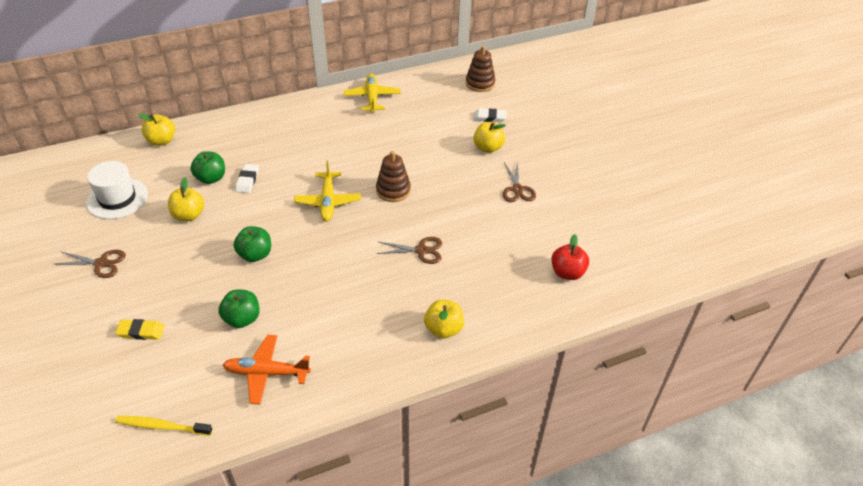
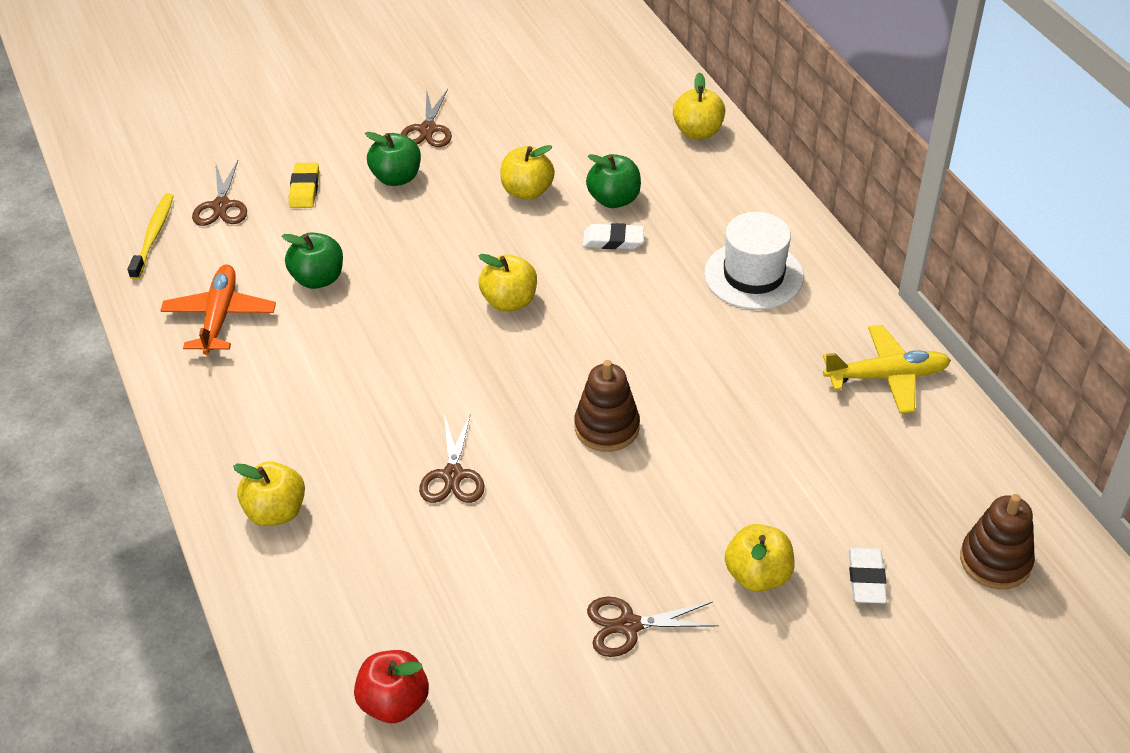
camera: 90 degrees right, 0 degrees up
(117, 198) = (558, 116): white hat -> white hat (753, 275)
(141, 383) = (221, 206): none -> brown scissors
(255, 254) = (444, 274): green apple -> green apple (396, 178)
(288, 225) = (509, 301): none -> yellow apple
(328, 202) = (569, 343): yellow plane -> none

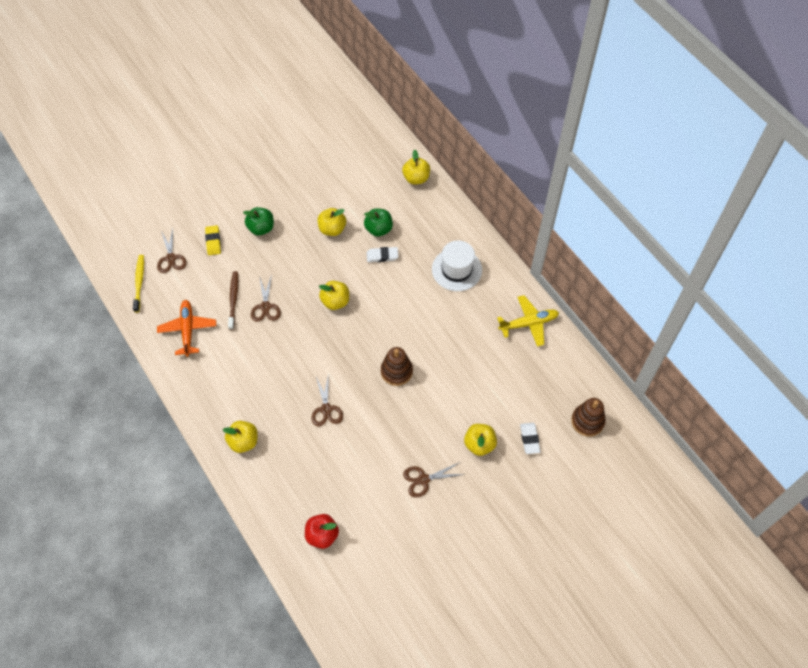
camera: 10 degrees left, 15 degrees up
(318, 279) = (233, 299): green apple -> brown toothbrush
(428, 129) = (271, 193): brown scissors -> brown scissors (265, 307)

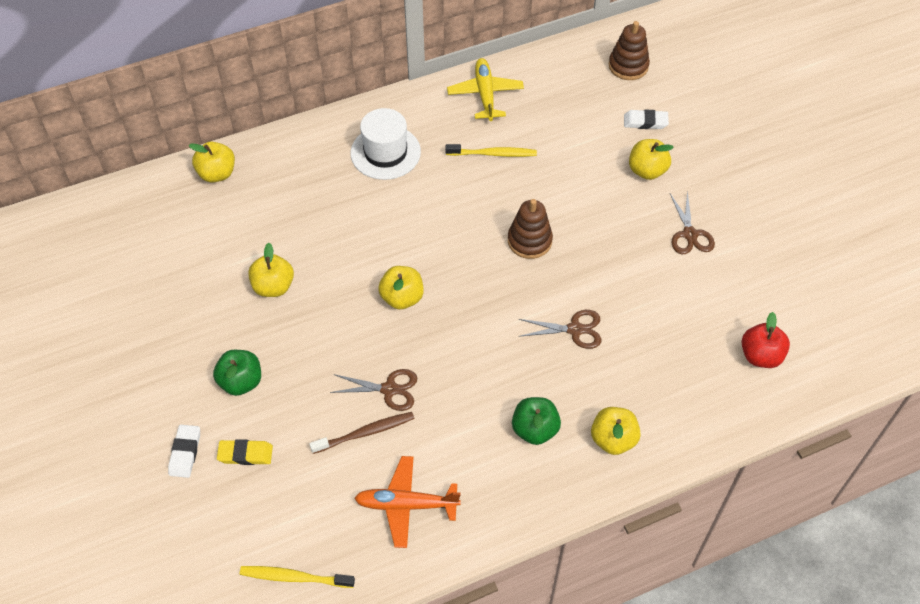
camera: 80 degrees left, 5 degrees down
(171, 258) = (259, 522): brown scissors -> none
(233, 299) = (365, 433): brown toothbrush -> brown toothbrush turned 150 degrees clockwise
(378, 229) = (292, 230): green apple -> green apple (534, 429)
(382, 256) = (339, 232): white eraser -> white eraser (185, 453)
(471, 337) = (493, 154): none -> yellow toothbrush

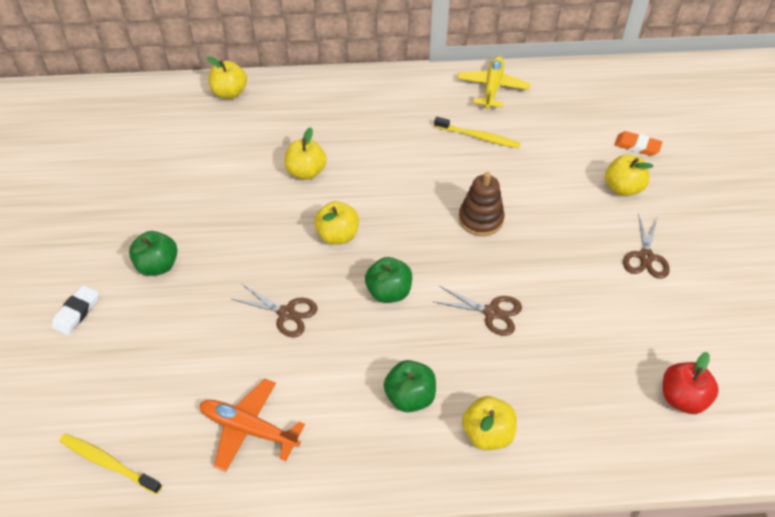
camera: 20 degrees right, 5 degrees down
(245, 454) = (127, 330): yellow eraser -> none
(273, 286) = (229, 194): yellow apple -> yellow apple (306, 172)
(365, 433) = (244, 346): brown toothbrush -> none
(385, 152) = (381, 112): white hat -> none
(475, 339) = (389, 292): none -> green apple
(628, 66) = (638, 96): brown stacking toy -> none
(645, 122) = (637, 146): white eraser -> orange eraser

